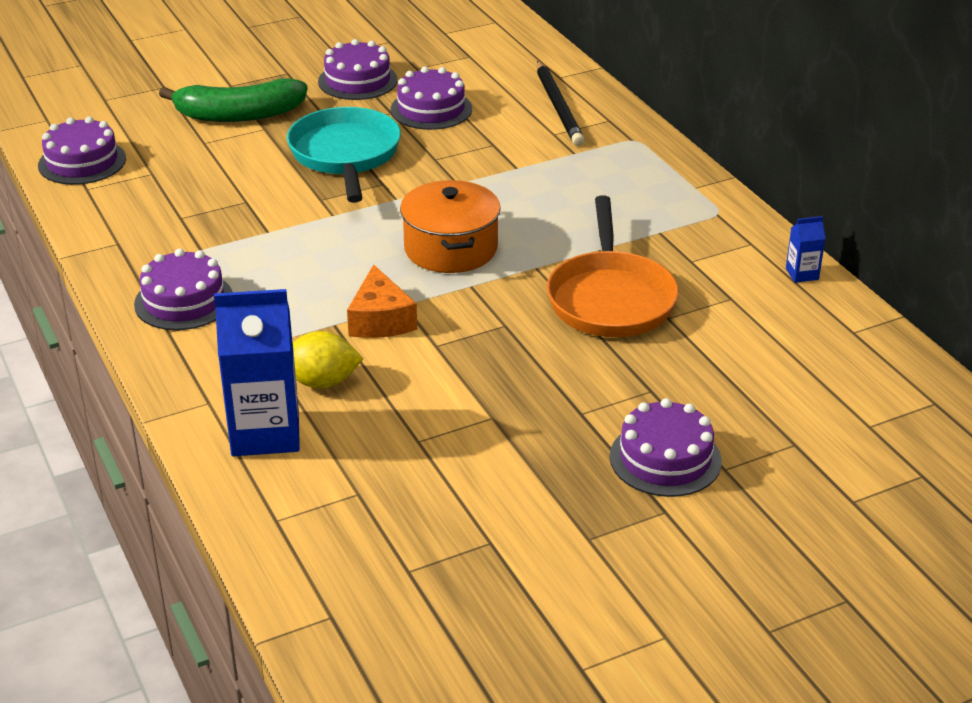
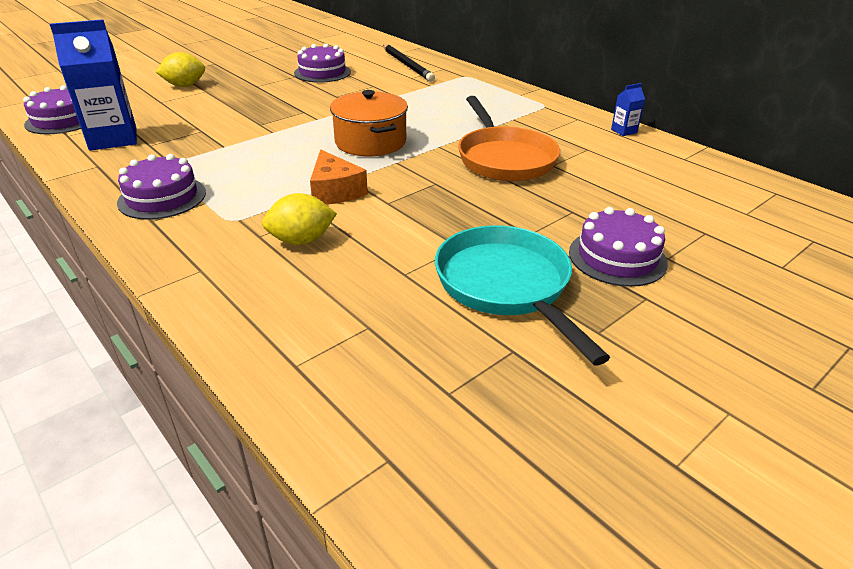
camera: 15 degrees left, 0 degrees up
(239, 115) = (185, 85): green banana -> yellow lemon
(265, 433) = (261, 287): blue carton -> blue carton (113, 139)
(345, 155) = (270, 99): turquoise pan -> turquoise pan (506, 286)
(357, 81) = (266, 63): purple cake -> none

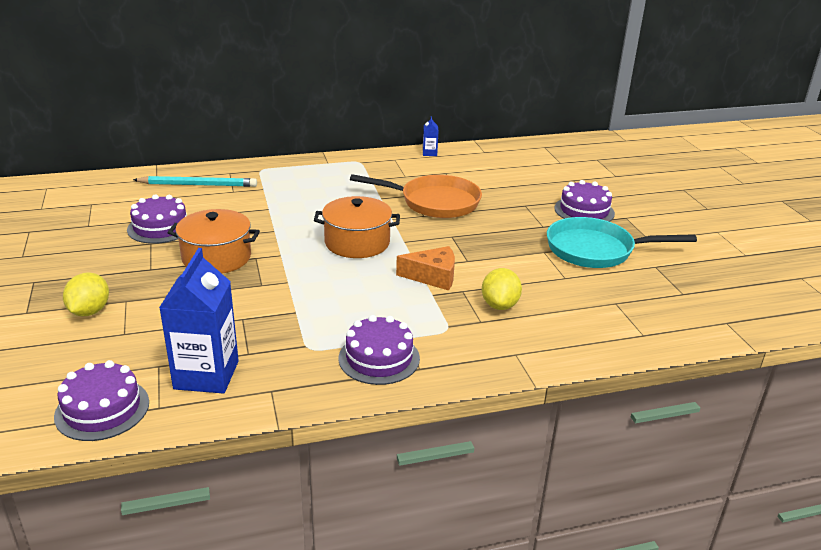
camera: 65 degrees left, 5 degrees down
(291, 100) = (216, 257): none -> orange pot
(407, 65) = (198, 185): black pencil -> turquoise pencil

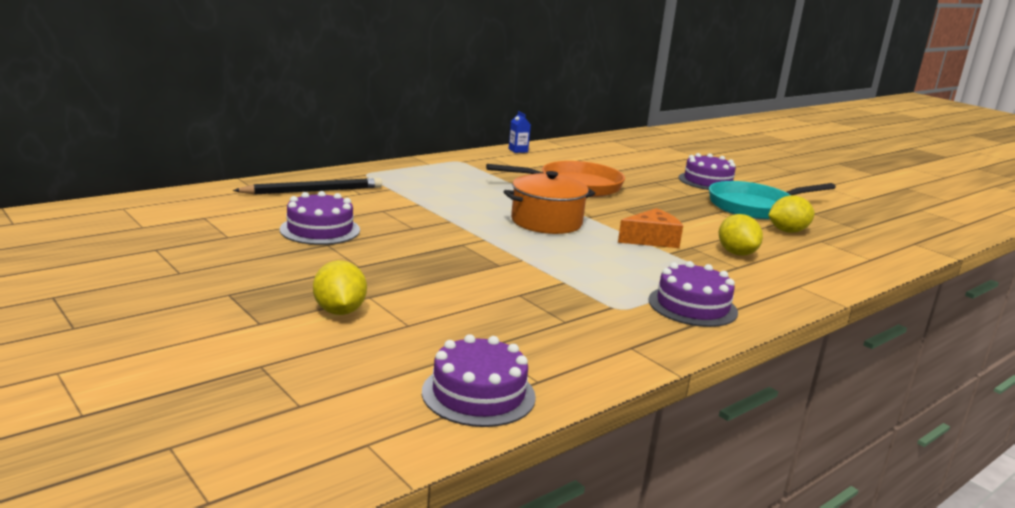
camera: 25 degrees left, 10 degrees down
(198, 185) = (313, 191): turquoise pencil -> black pencil
(206, 375) = (549, 345): blue carton -> none
(216, 257) = (420, 248): orange pot -> none
(592, 286) = (787, 231): none -> yellow lemon

